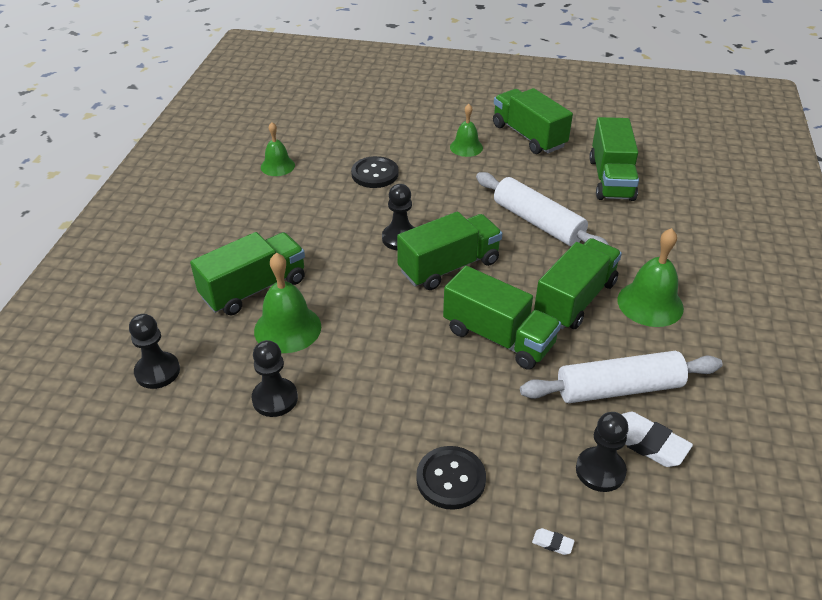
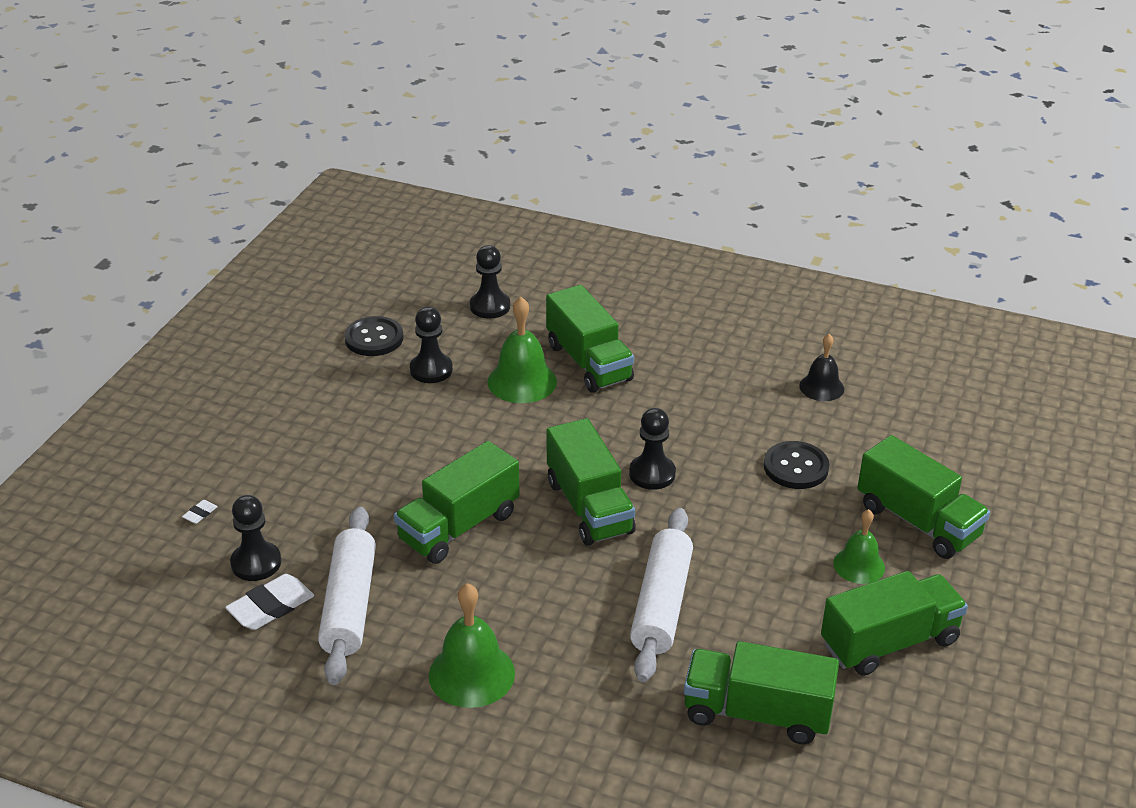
camera: 100 degrees right, 5 degrees down
(277, 166) = (821, 387): green bell -> black bell
(451, 479) = (294, 464): black button -> black button (374, 338)
(538, 222) = (661, 604): white rolling pin -> white rolling pin turned 45 degrees counterclockwise
(575, 299) = (500, 604): green truck -> green truck (918, 521)

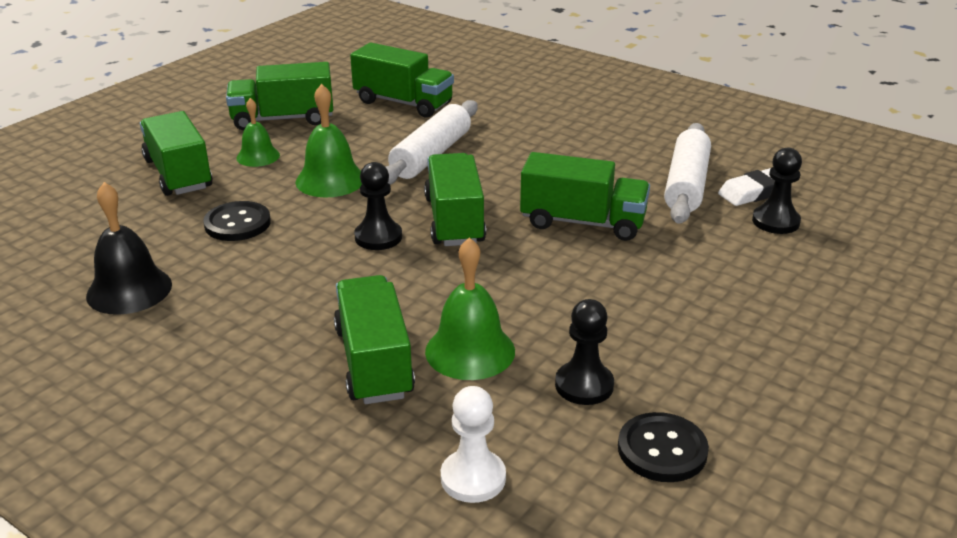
camera: 165 degrees left, 5 degrees down
(200, 514) = (846, 266): white eraser -> none
(458, 526) = (583, 222): green truck -> green truck turned 45 degrees clockwise
(471, 674) = (592, 140): green bell -> green bell (330, 180)
(490, 306) = (473, 478): black pawn -> white pawn
(821, 387) = (129, 290): black bell -> black bell, size x1.56

